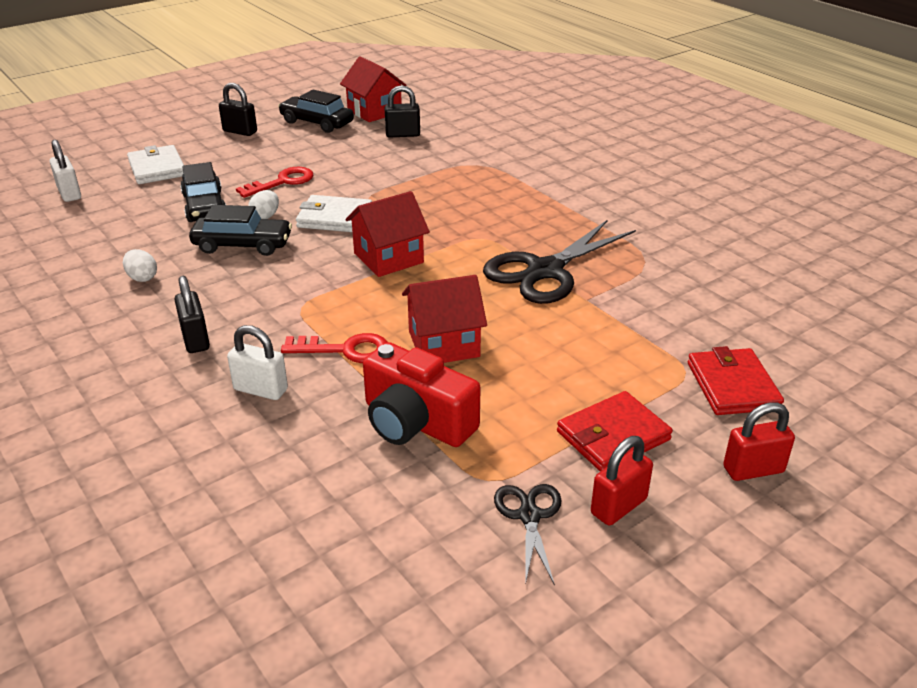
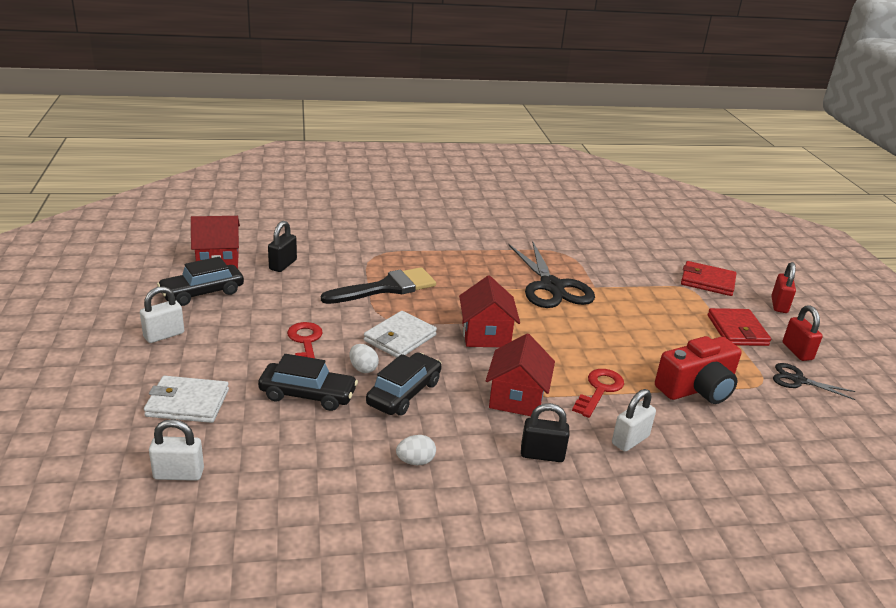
camera: 65 degrees left, 5 degrees down
(240, 131) = (164, 335): black padlock -> white padlock
(421, 187) = (386, 288): none -> black brush
(443, 344) = (615, 350): red house -> red house (516, 398)

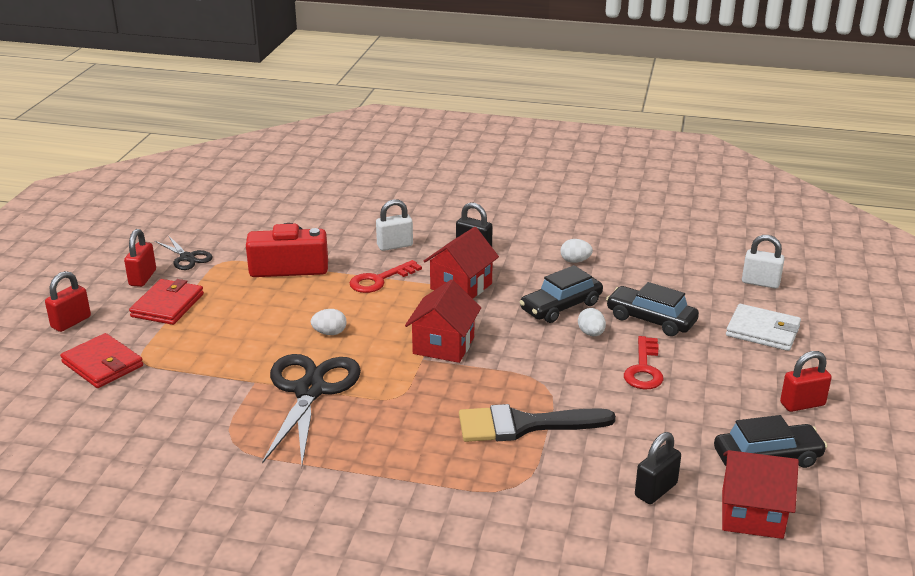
camera: 155 degrees left, 0 degrees up
(164, 335) = (802, 404): white padlock -> red padlock
(400, 338) = (539, 358): white wallet -> none
(585, 330) = (329, 333): none -> white egg

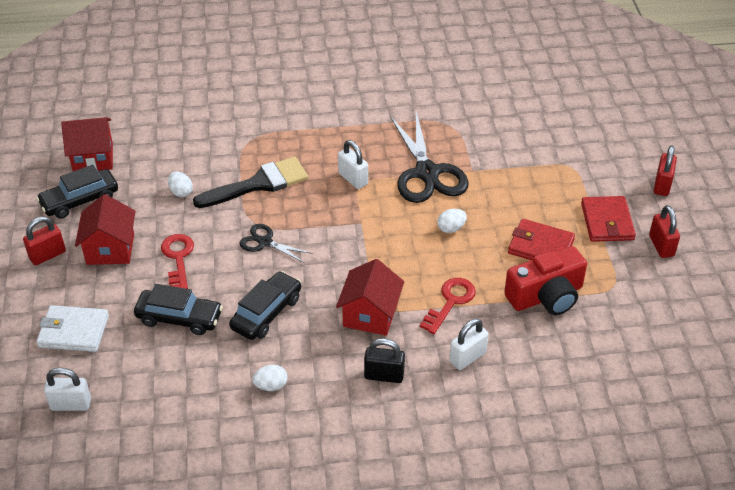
camera: 160 degrees right, 15 degrees up
(102, 364) = (594, 156): red wallet -> red wallet (541, 246)
(187, 258) = (650, 282): black scissors -> black scissors (265, 242)
(403, 404) = (353, 179): none -> white padlock
(443, 345) = (351, 240): red house -> red house (110, 249)
(591, 333) = (230, 286): white egg -> white egg (181, 192)
(655, 490) = (157, 159): black padlock -> none

